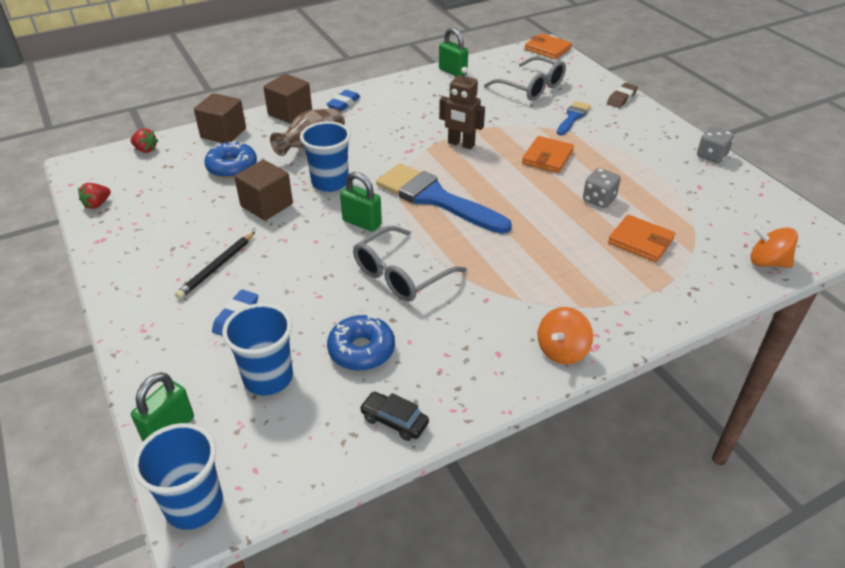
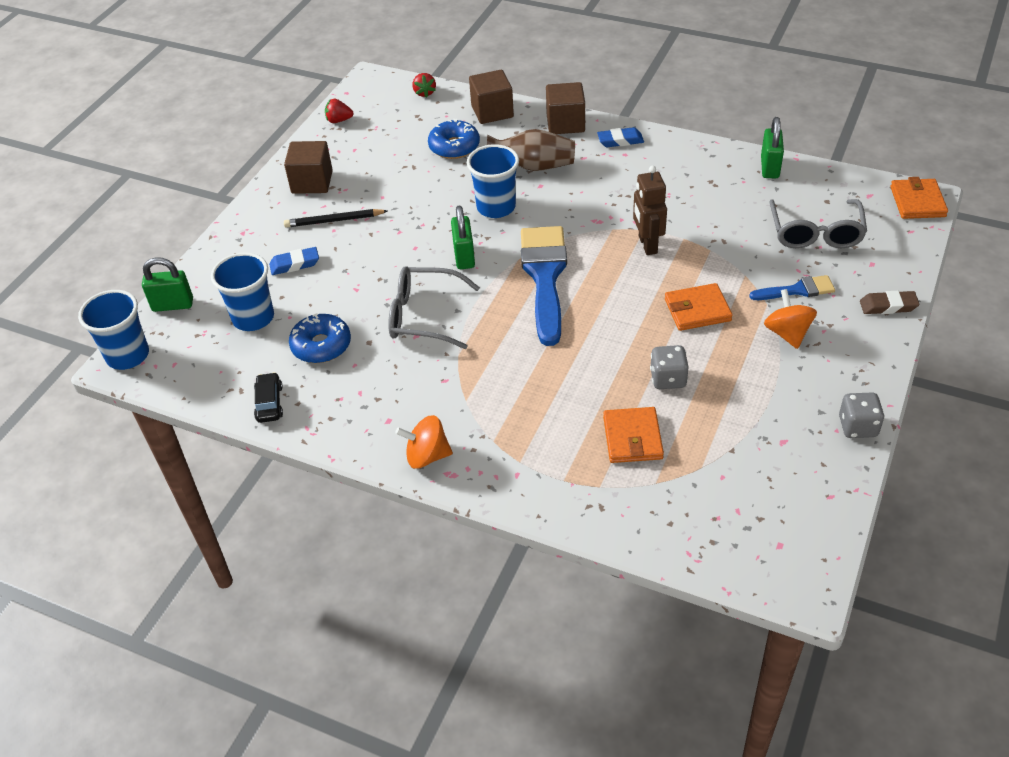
camera: 55 degrees right, 5 degrees up
(267, 205) = (428, 195): brown cube -> brown cube (312, 182)
(767, 262) = (703, 546): orange spinning top -> orange spinning top (787, 333)

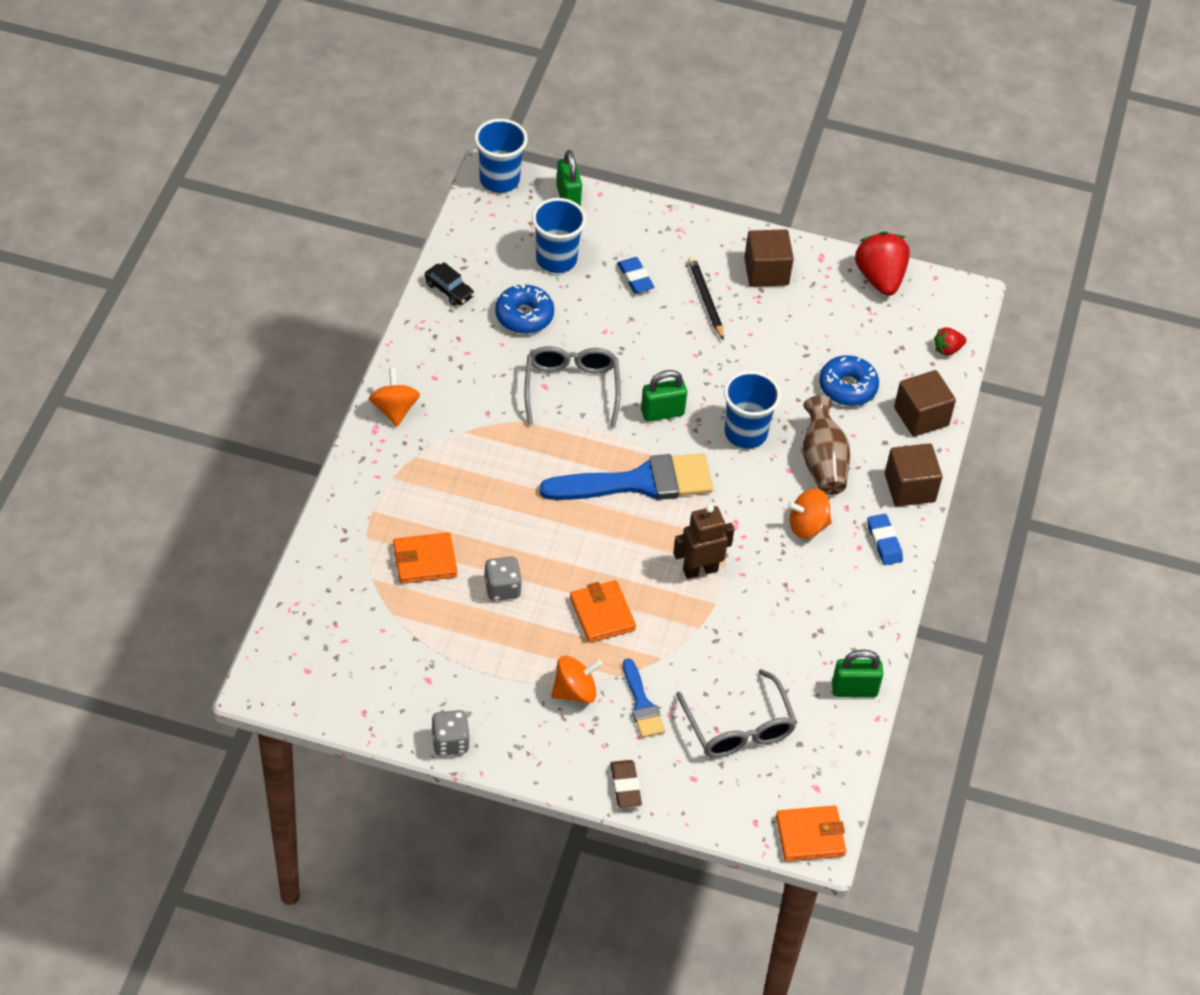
camera: 75 degrees right, 5 degrees up
(269, 403) = (449, 290): black car -> black car turned 60 degrees clockwise
(339, 120) = (880, 278): red strawberry -> red strawberry, size x1.97
(601, 180) = (807, 526): none -> orange spinning top
(815, 233) = (739, 728): grey glasses -> grey glasses turned 105 degrees counterclockwise

